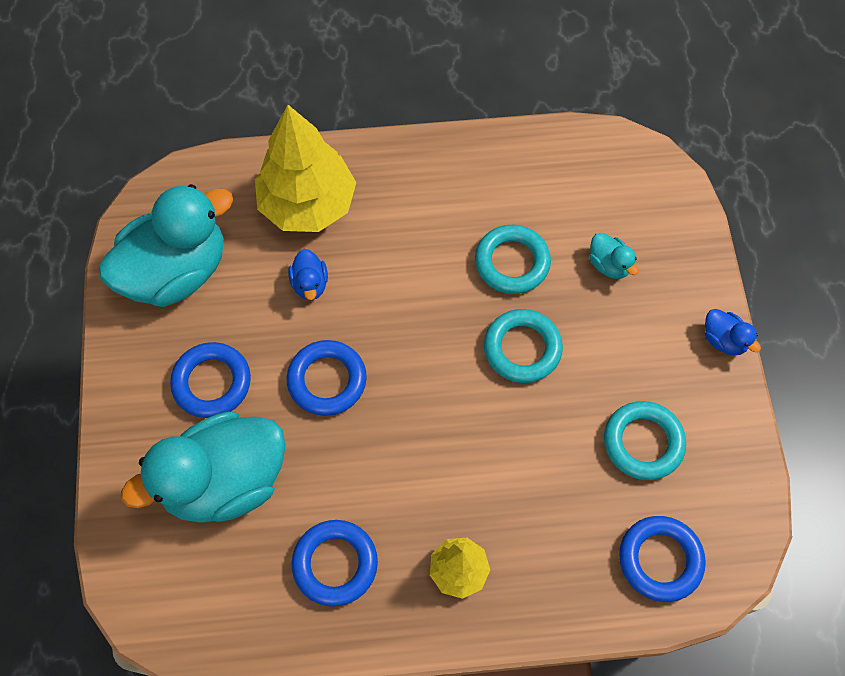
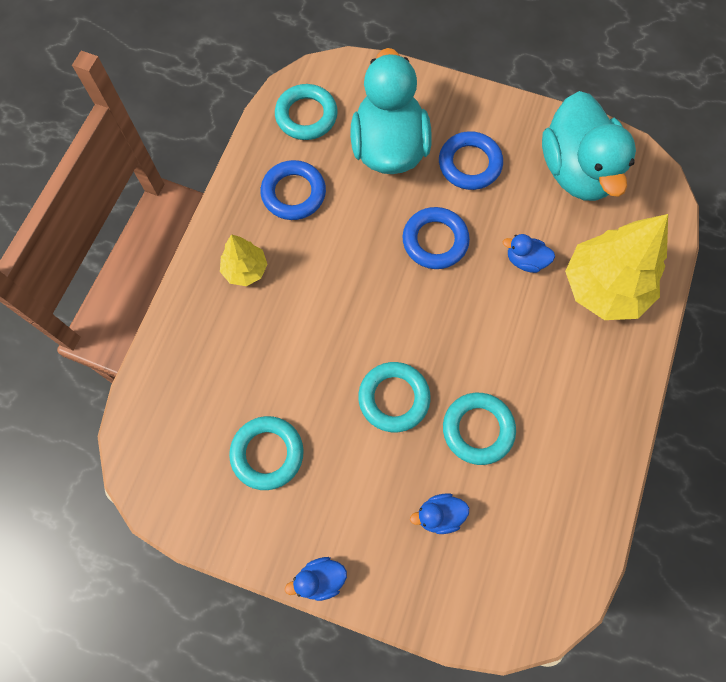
camera: 115 degrees right, 5 degrees up
(217, 603) = (306, 116): none -> turquoise ring
(609, 265) = (439, 515): turquoise duck -> blue duck
(660, 560) = (173, 415): blue ring -> none

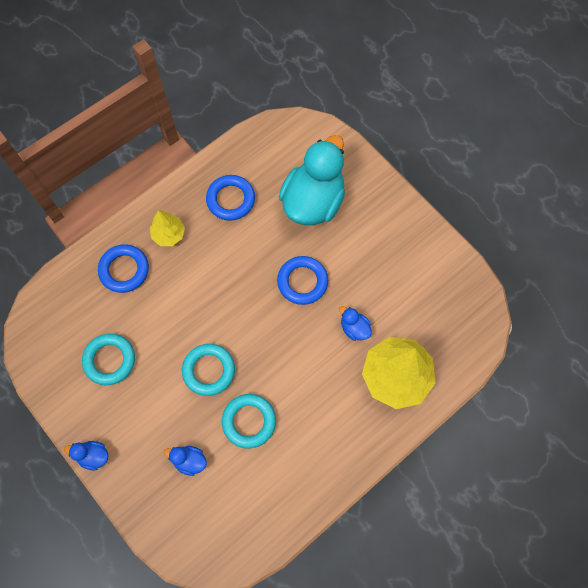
camera: 30 degrees right, 0 degrees up
(306, 116) = (272, 150): turquoise ring -> none
(469, 164) = (360, 241): blue ring -> blue ring (124, 270)
(577, 171) = (432, 285): turquoise duck -> none

